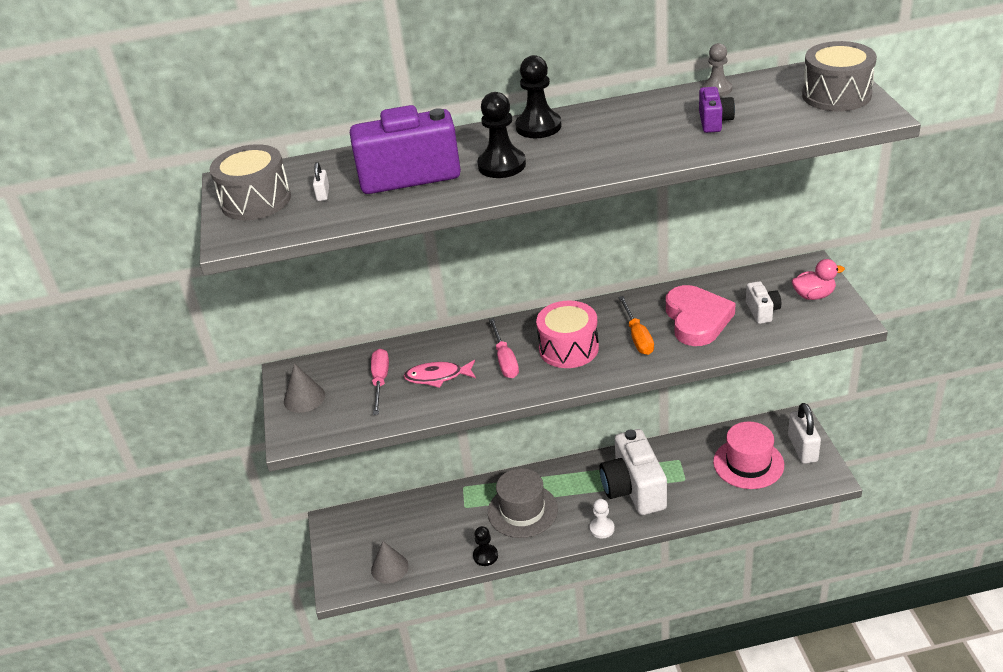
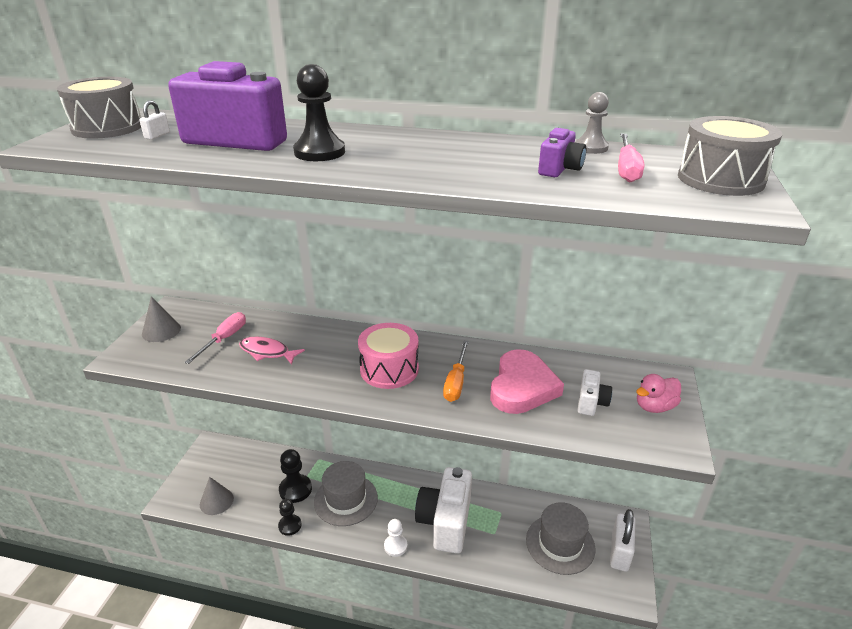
camera: 20 degrees right, 5 degrees down
(505, 360) = (330, 359): pink screwdriver -> pink screwdriver (626, 169)
(538, 127) = (391, 136): black pawn -> black pawn (295, 489)
(748, 463) = (560, 544): pink hat -> grey hat
(813, 295) = (654, 406): pink duck -> pink duck turned 135 degrees clockwise

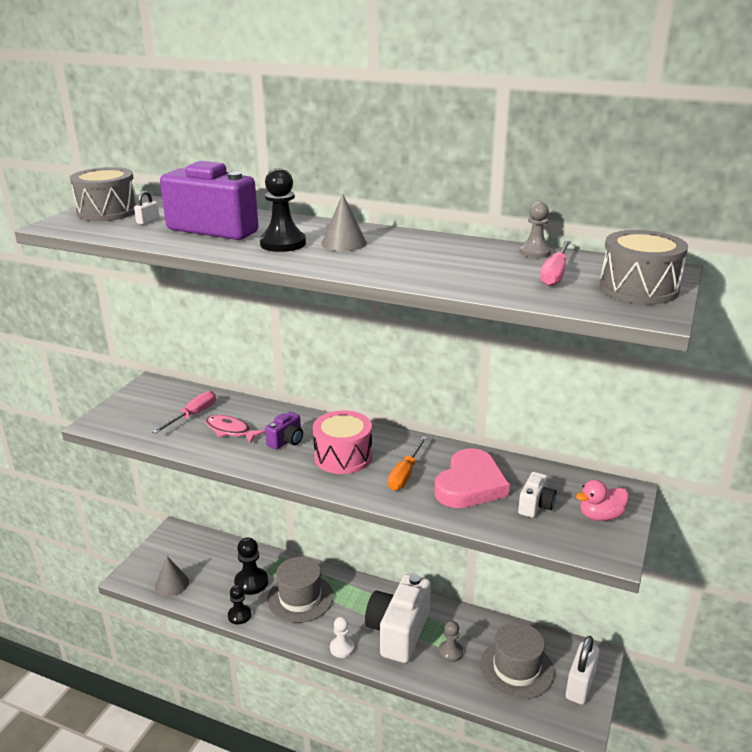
camera: 10 degrees right, 5 degrees down
(161, 331) = (136, 403): grey cone -> grey cone (344, 243)
(497, 536) = (450, 652): none -> grey pawn
(559, 169) = (492, 271): purple camera -> purple camera (286, 441)

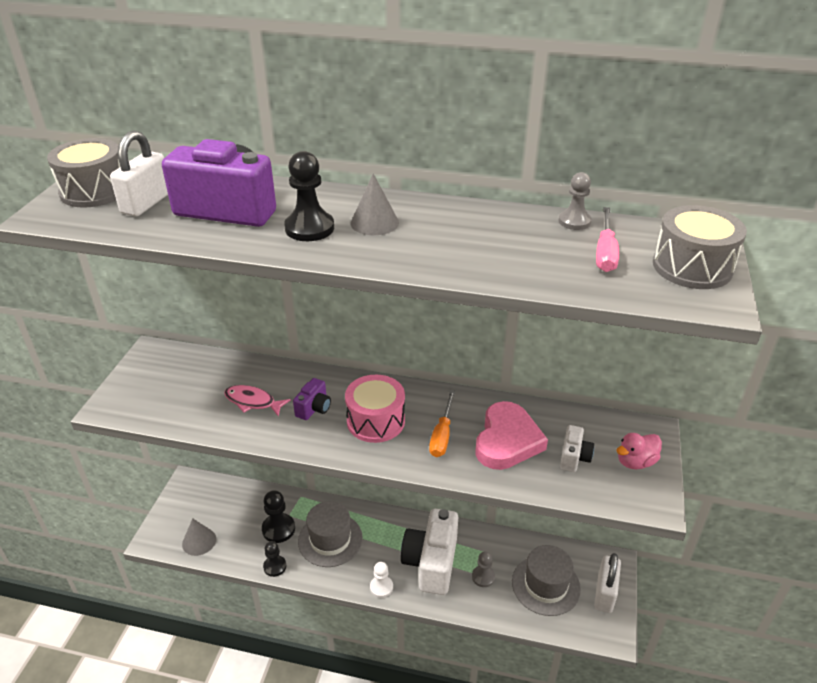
camera: 10 degrees left, 10 degrees up
(148, 221) = (146, 203): white padlock -> white padlock, size x2.18
(192, 415) = (208, 387): pink screwdriver -> none

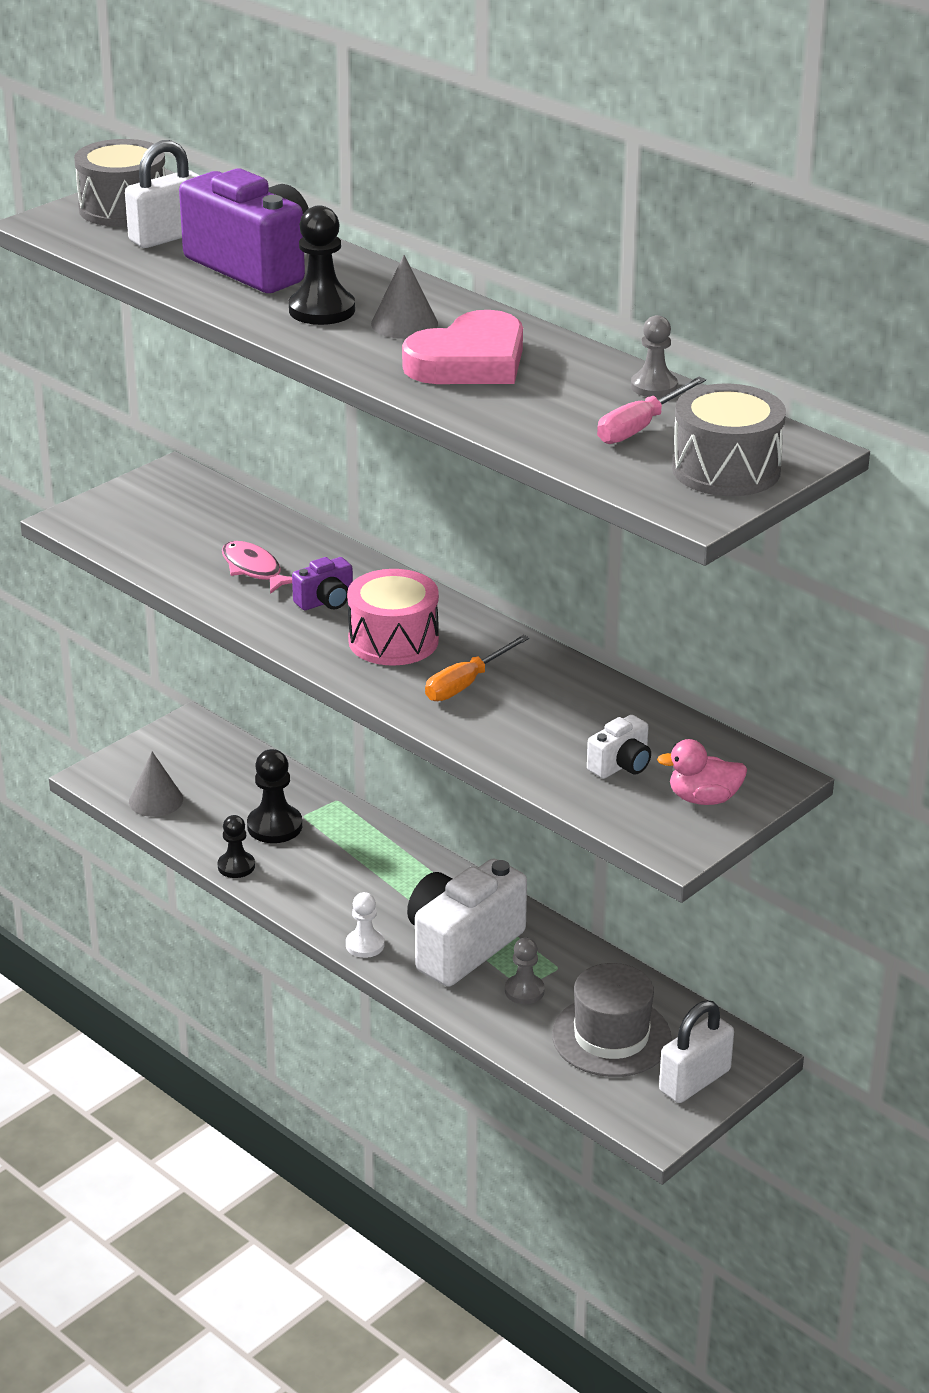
camera: 30 degrees right, 5 degrees down
(330, 539) = (338, 865): grey hat -> none
(507, 440) = (549, 718): pink heart -> pink heart (469, 361)

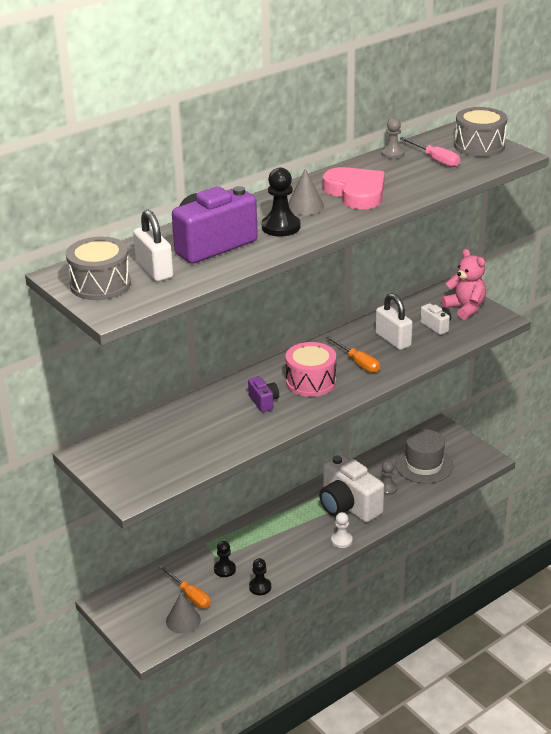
camera: 80 degrees left, 0 degrees up
(211, 799) = (189, 595): none -> orange screwdriver
(254, 569) = (220, 425): pink fish -> none
(274, 826) = (224, 569): black pawn -> black pawn, size x0.66
(694, 1081) = (456, 444): white padlock -> white padlock (393, 340)
(703, 799) = (465, 308): pink duck -> pink teddy bear

